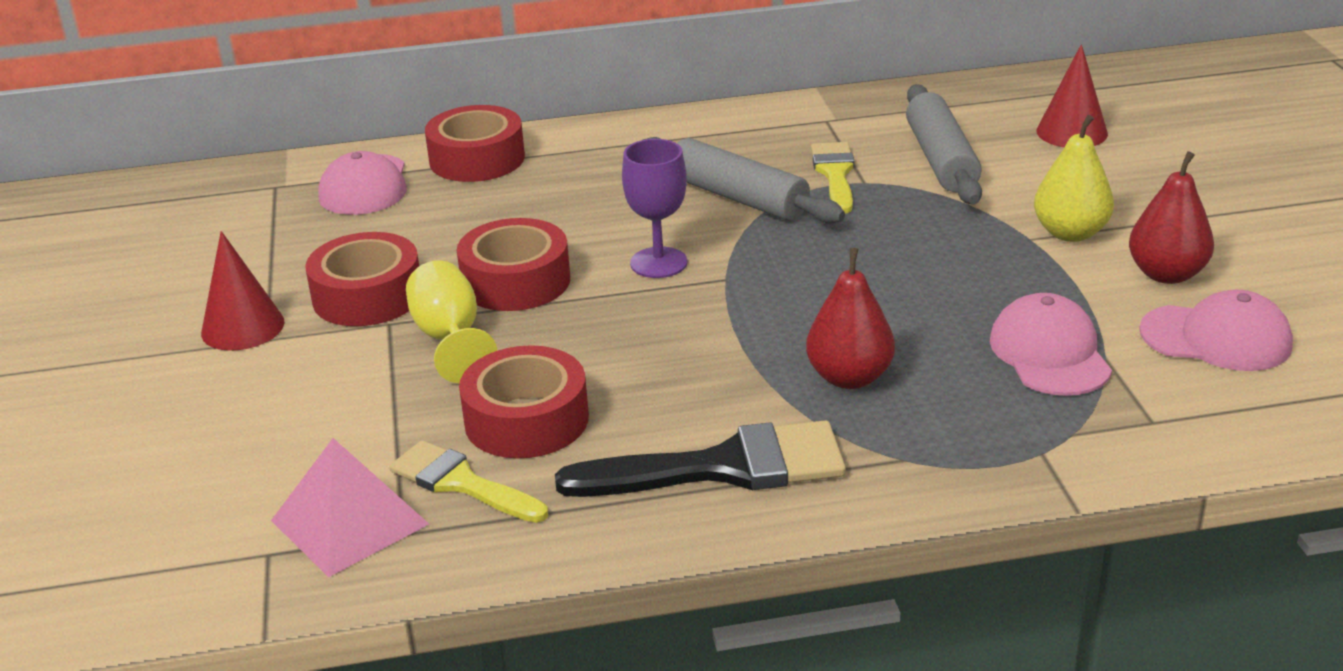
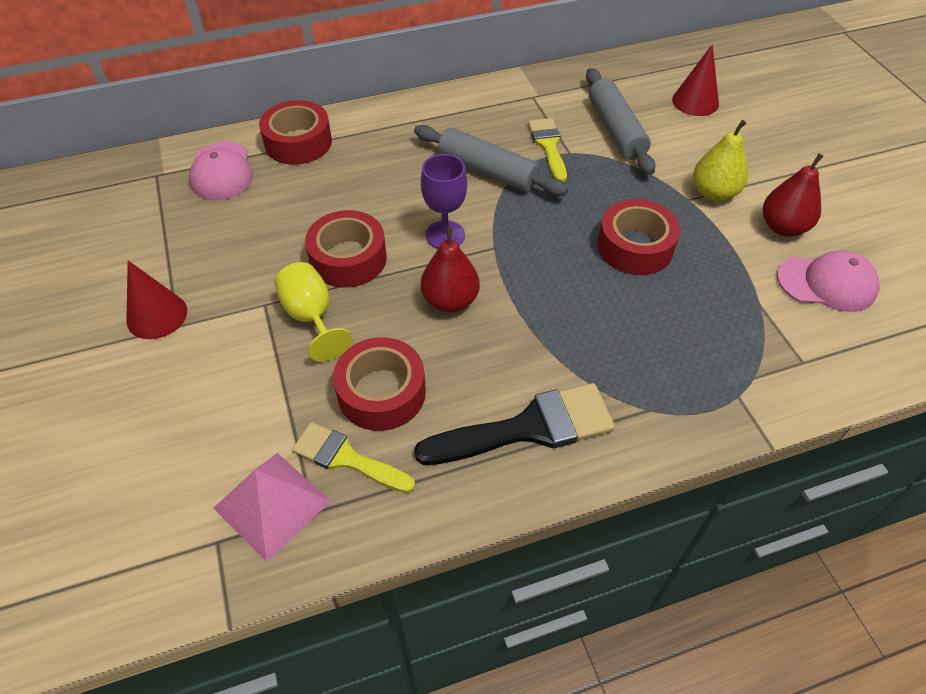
camera: 10 degrees left, 20 degrees up
(368, 296) = (244, 279): red tape -> red tape (635, 247)
(849, 377) = (597, 336): red pear -> red pear (450, 301)
(1050, 353) = (724, 304): pink cap -> none

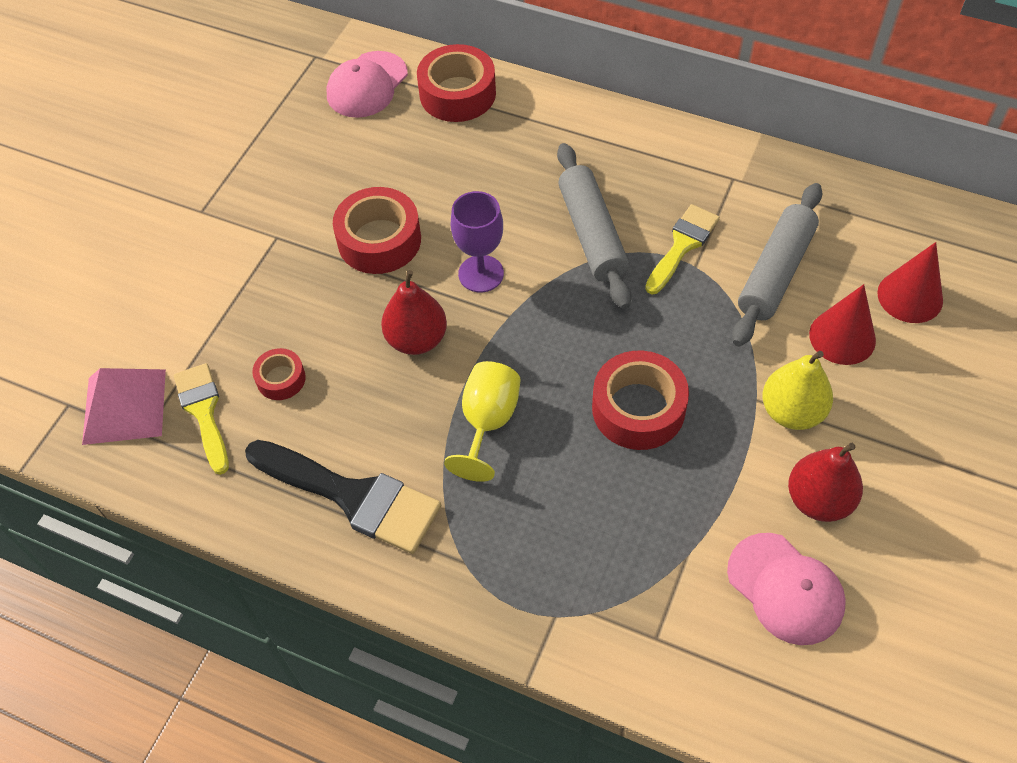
camera: 45 degrees right, 5 degrees up
(157, 315) = (196, 192): red cone -> red cone (842, 337)
(311, 317) = (298, 274): yellow goblet -> yellow goblet (487, 422)
(381, 392) = (281, 379): red tape -> red tape, size x0.54

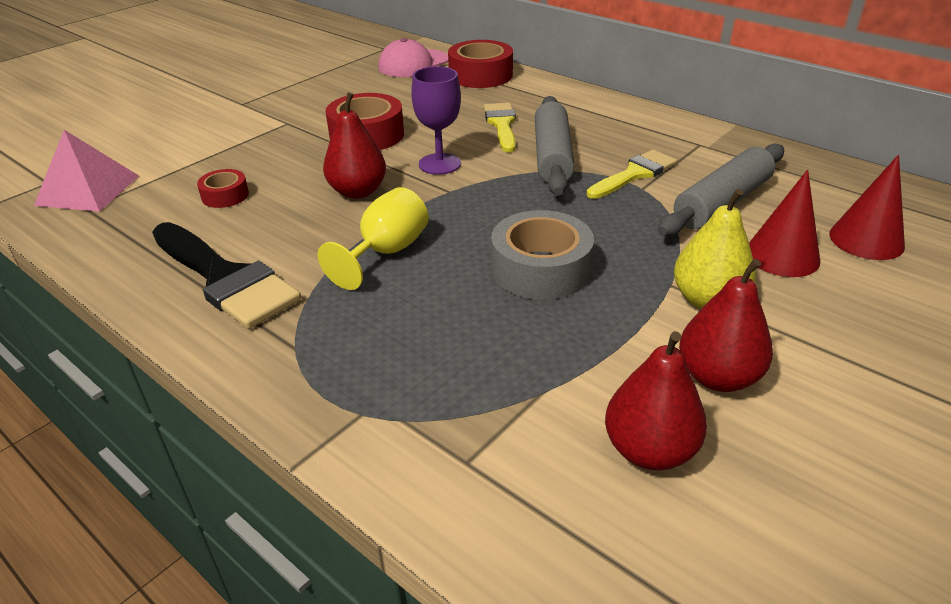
camera: 15 degrees right, 20 degrees down
(203, 412) = (146, 203): yellow brush -> yellow brush (501, 124)
(638, 409) = (541, 269): red tape -> grey tape
(785, 589) = (649, 450): pink cap -> red pear

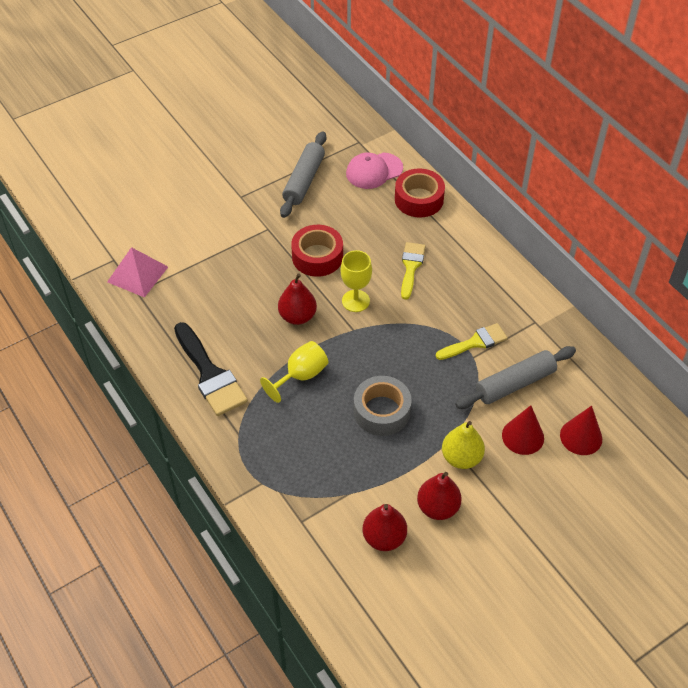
camera: 15 degrees right, 15 degrees up
(225, 195) = (218, 300): red tape -> none
(439, 164) = (355, 301): purple goblet -> yellow goblet
(552, 156) = (430, 311): grey rolling pin -> grey rolling pin (304, 180)

